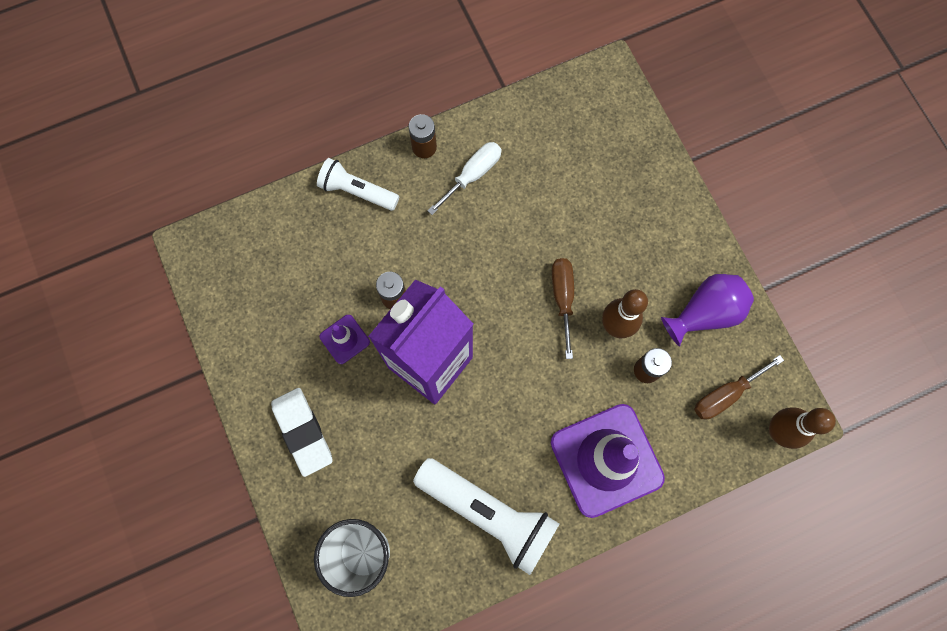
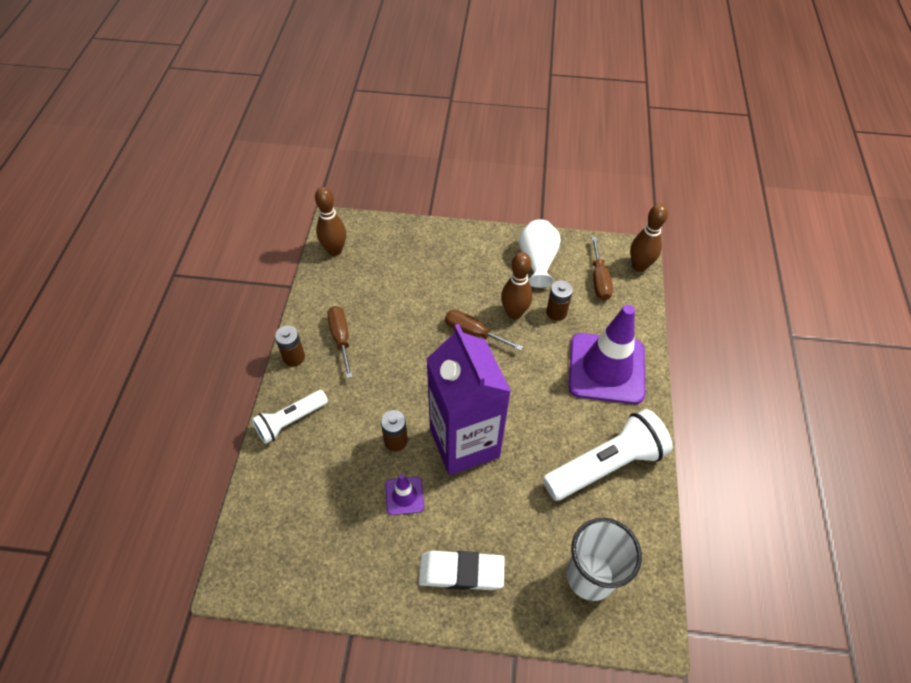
camera: 60 degrees left, 20 degrees down
(472, 175) = (341, 338): white screwdriver -> brown screwdriver
(574, 97) = (335, 250): none -> brown bowling pin
(704, 313) = (537, 262): purple vase -> white vase

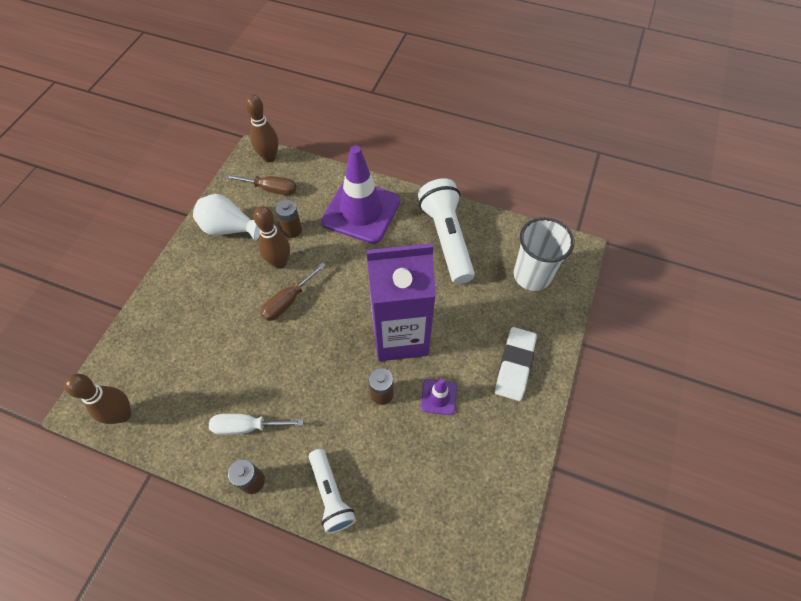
camera: 75 degrees left, 5 degrees up
(341, 338) = (247, 426): brown screwdriver -> white screwdriver

